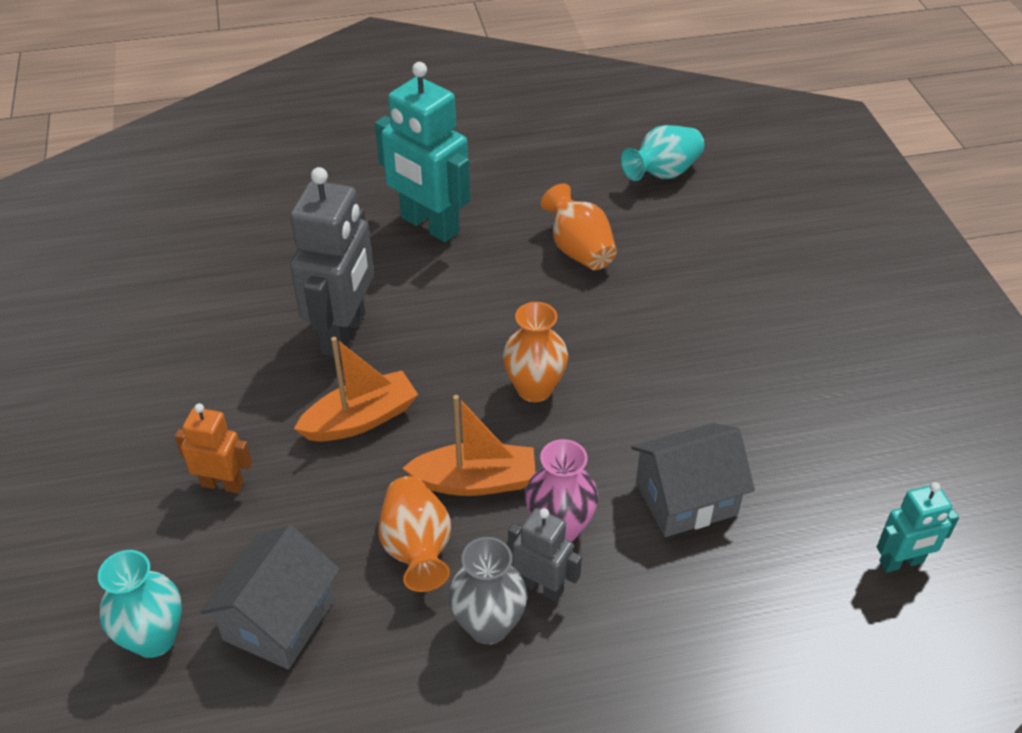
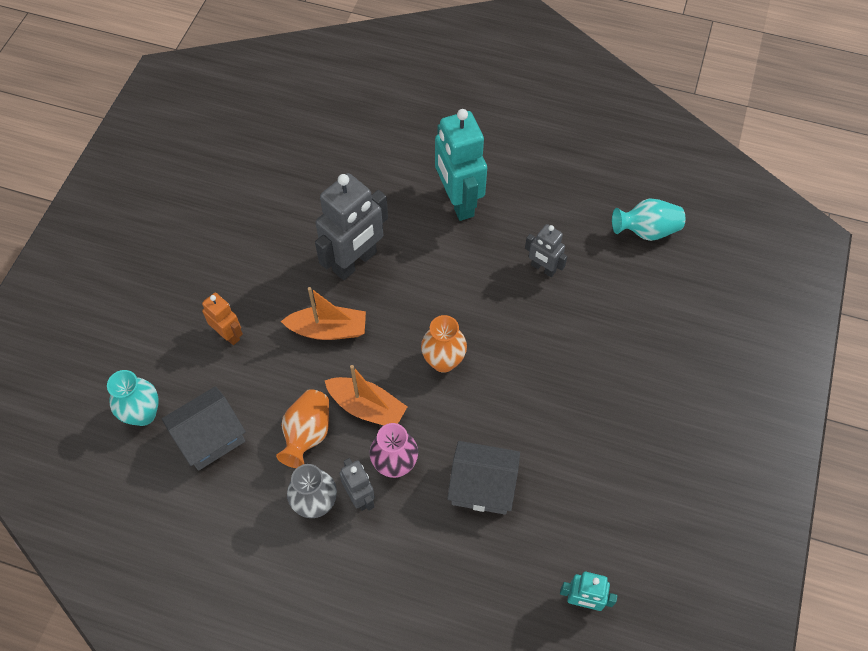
camera: 30 degrees right, 15 degrees up
(579, 250) = (543, 268): orange vase -> grey robot

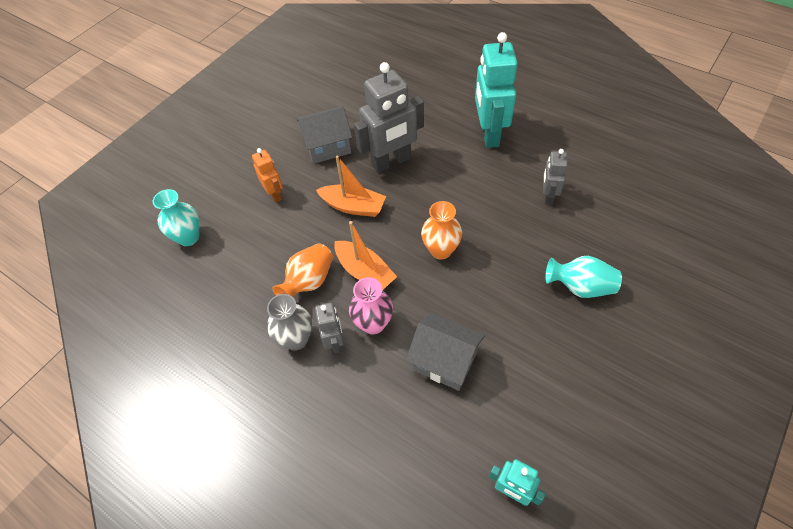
camera: 20 degrees right, 5 degrees down
(210, 437) = (231, 266): grey house -> grey house (327, 146)
(543, 268) = (548, 196): grey robot -> grey robot turned 45 degrees clockwise
(646, 231) = (649, 184): turquoise vase -> turquoise vase (580, 287)

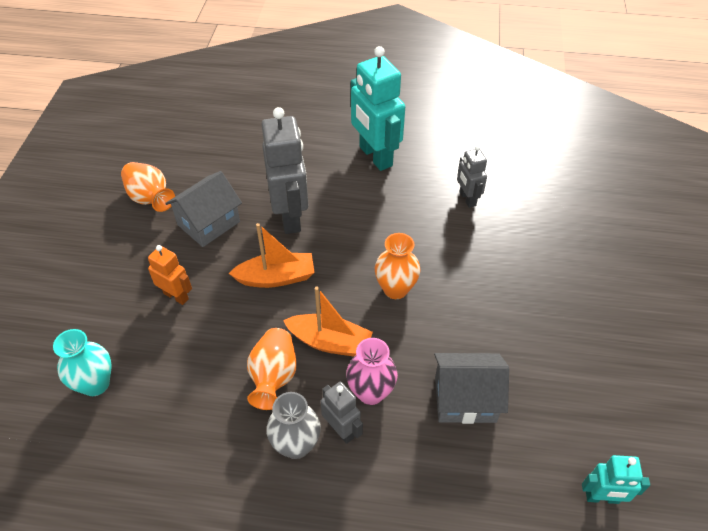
camera: 30 degrees left, 5 degrees down
(297, 113) = (150, 198): none -> orange vase
(391, 162) = (290, 216): grey robot -> grey robot turned 45 degrees counterclockwise
(580, 287) = (546, 275): turquoise vase -> none

